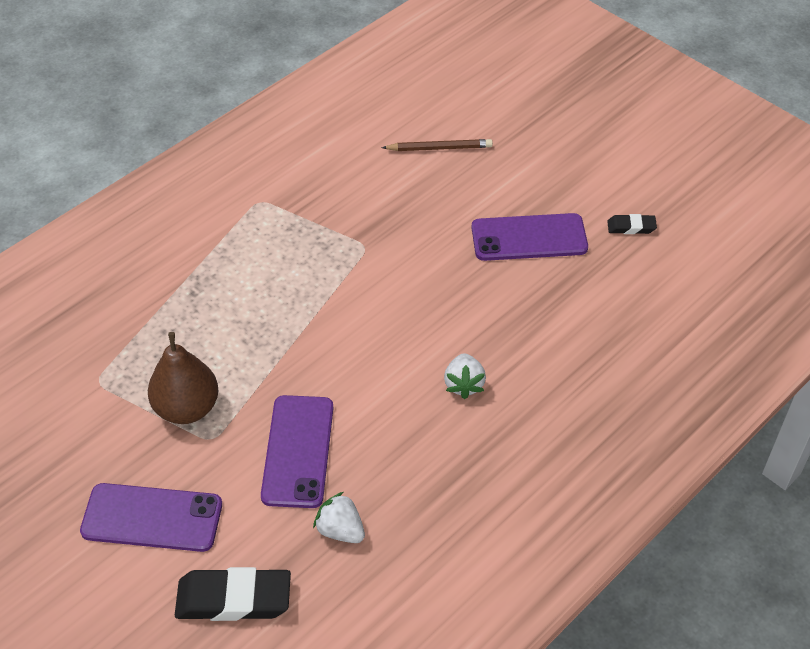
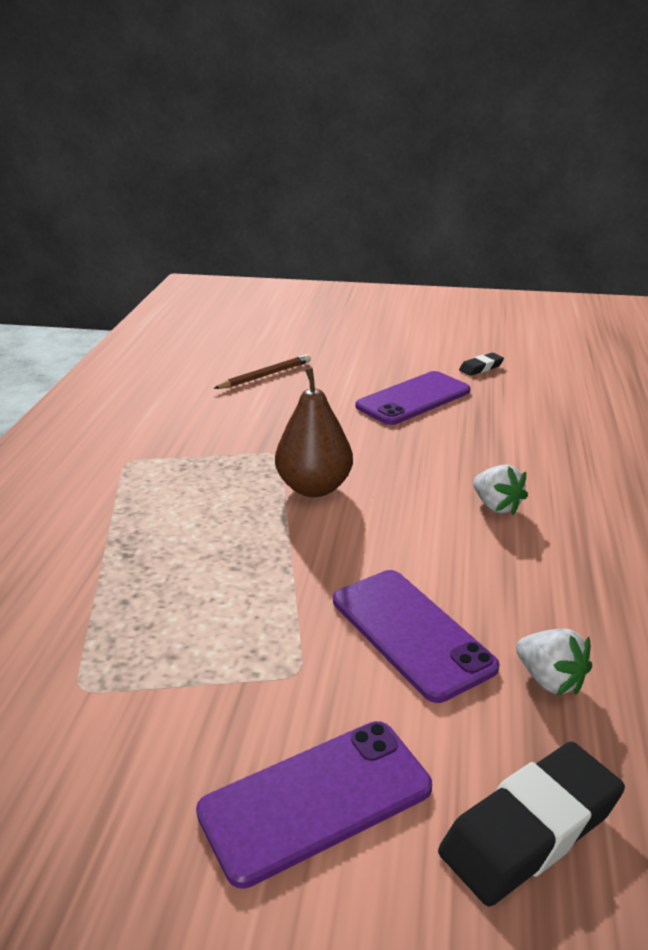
camera: 35 degrees left, 20 degrees down
(187, 408) = (233, 658): brown pear -> brown pear (314, 488)
(340, 530) = (550, 680): white strawberry -> white strawberry turned 135 degrees counterclockwise

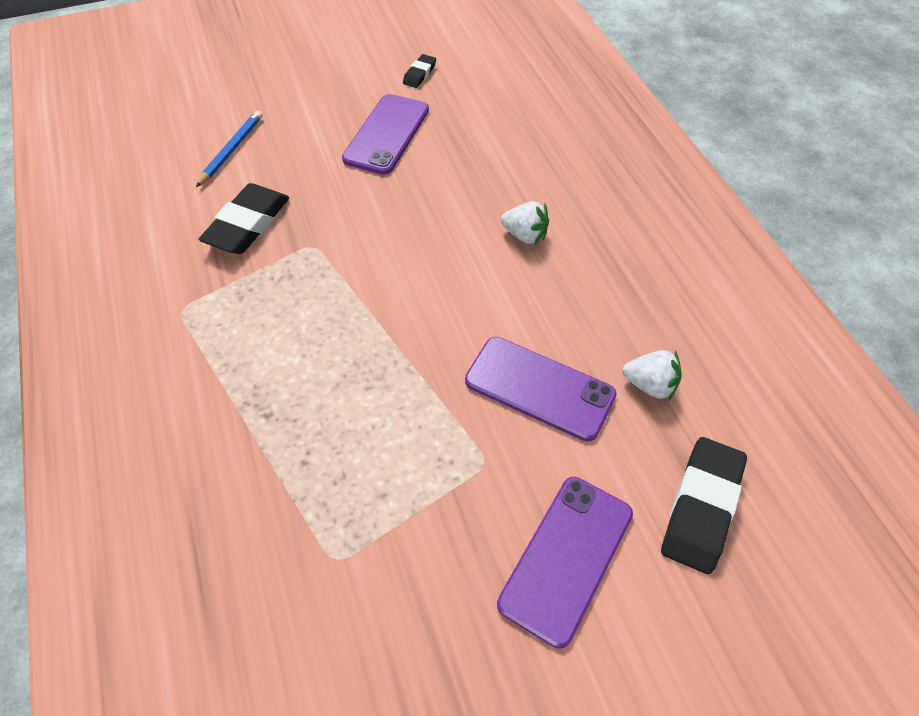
camera: 30 degrees left, 25 degrees up
(234, 424) = (247, 224): none -> black eraser
(265, 375) = (232, 150): brown pencil -> blue pencil
(314, 488) = (372, 273): brown pear -> none

